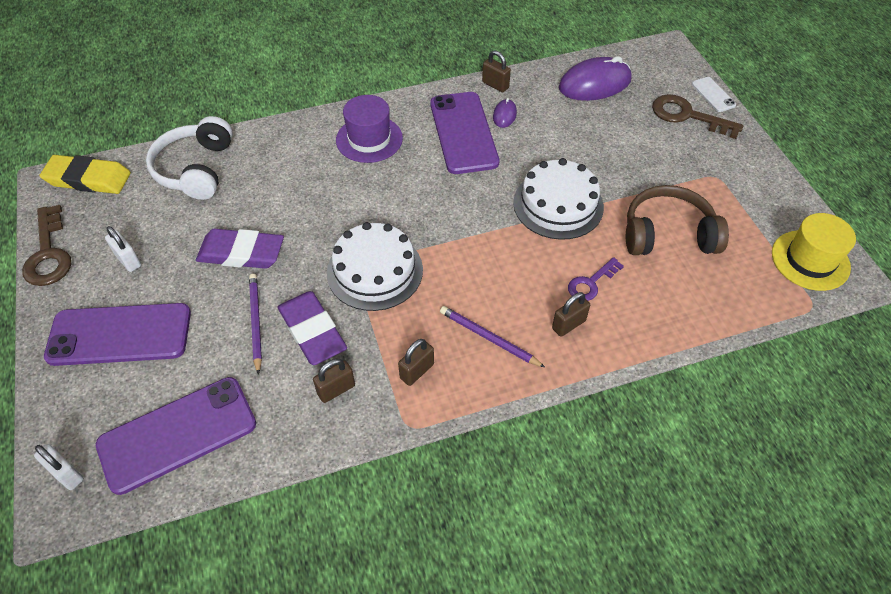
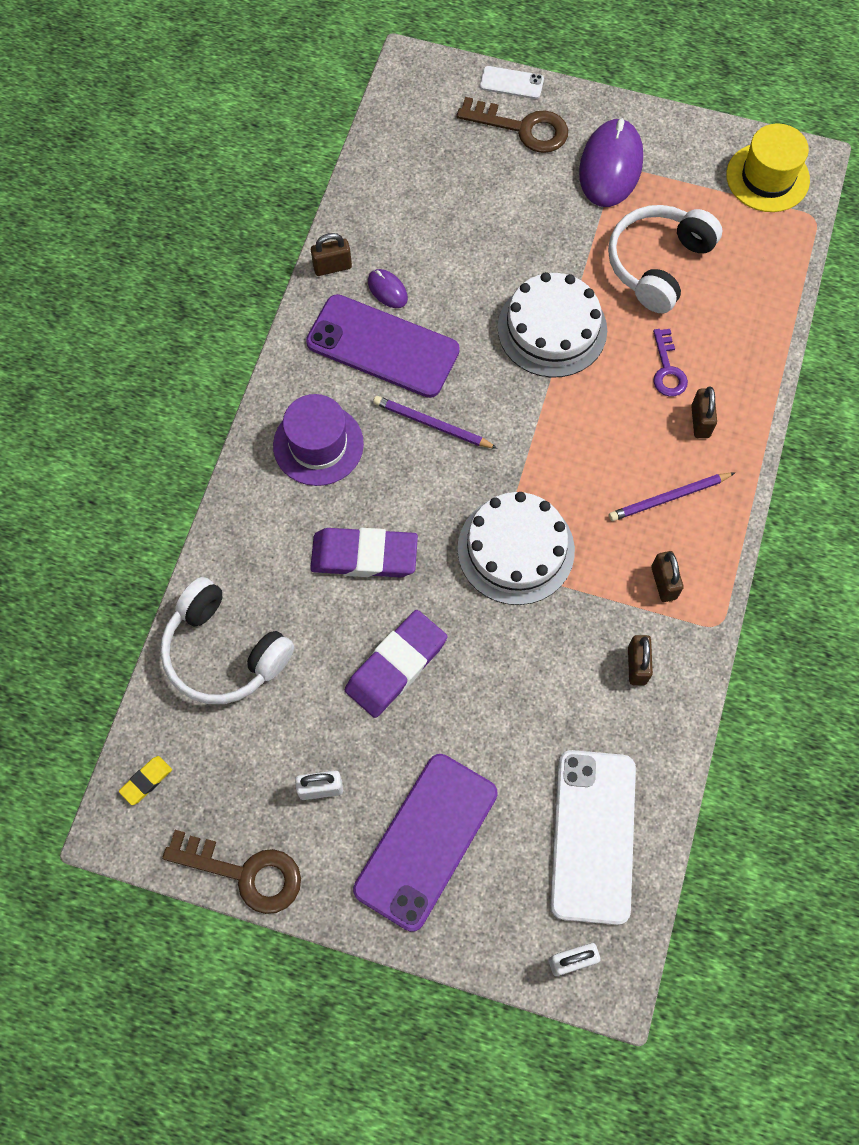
camera: 55 degrees left, 15 degrees up
(88, 179) = (146, 781): yellow eraser -> yellow eraser, size x0.47
(177, 434) = (593, 836): purple phone -> white phone
(255, 322) = (503, 698): purple pencil -> purple pencil (432, 424)
(312, 331) = (552, 649): purple eraser -> purple eraser (364, 555)
(594, 84) = (409, 173): purple mouse -> purple mouse (610, 166)
(668, 234) = (658, 264): brown headphones -> white headphones
(687, 116) = (522, 128): brown key -> brown key turned 135 degrees counterclockwise

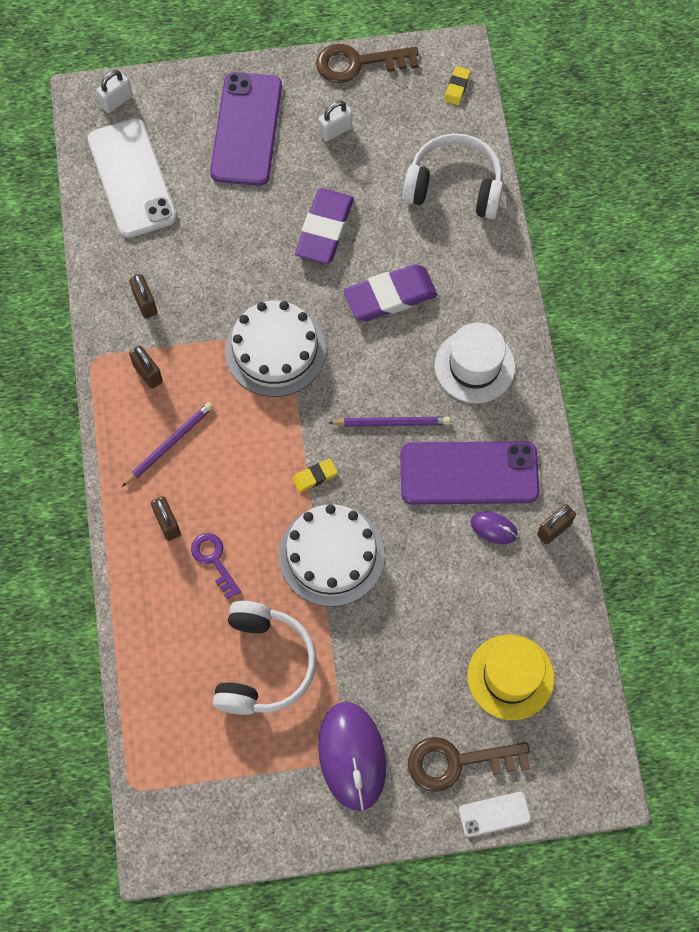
camera: 155 degrees right, 0 degrees up
(318, 444) = (474, 366): purple hat -> white hat
(534, 405) = (314, 476): none -> yellow eraser
(767, 177) = (193, 814): yellow hat -> yellow hat (510, 677)

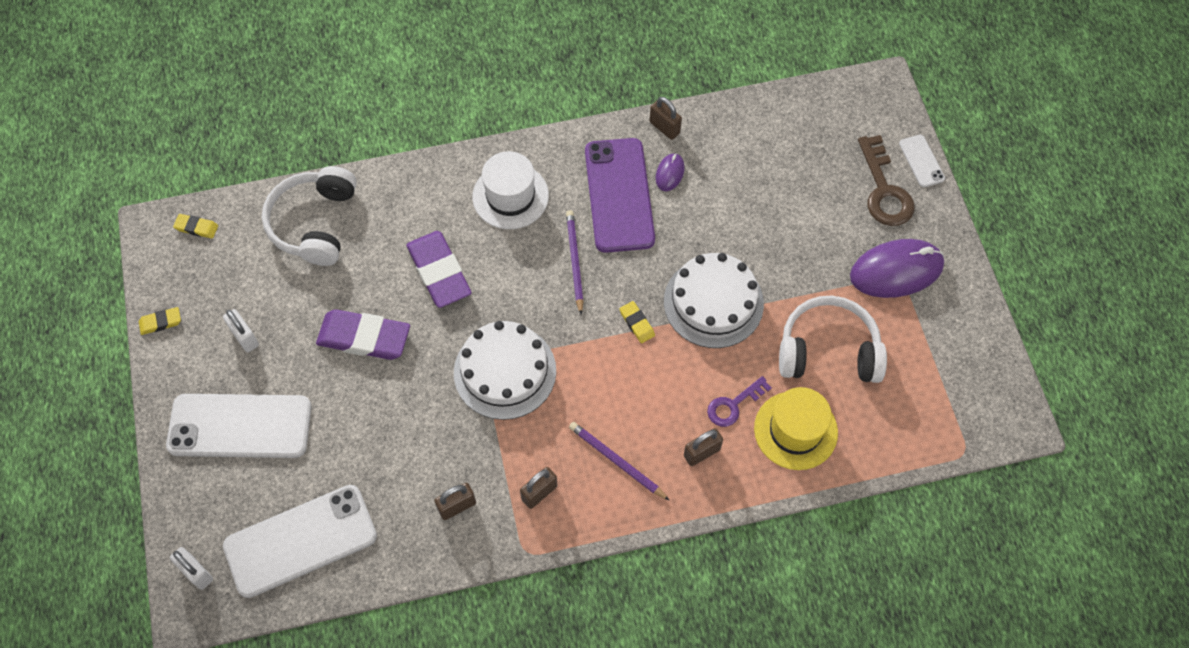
camera: 95 degrees left, 5 degrees down
(246, 129) = (240, 426): purple phone -> white phone
(358, 63) = (160, 322): brown key -> yellow eraser
(510, 677) = (803, 154): yellow hat -> yellow hat (795, 430)

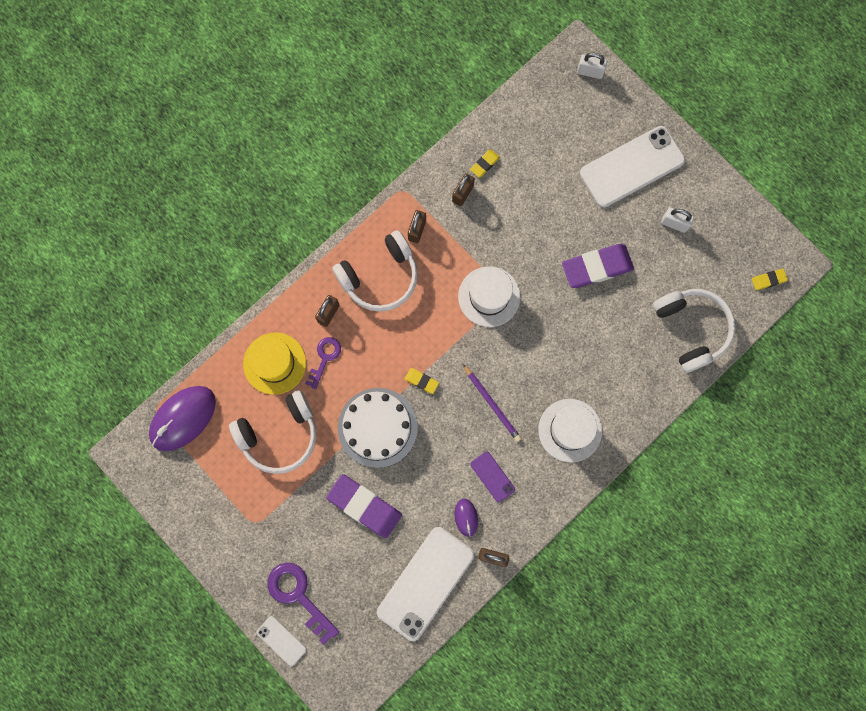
camera: 150 degrees right, 15 degrees up
(160, 322) = (736, 202): yellow eraser -> yellow eraser (484, 164)
(300, 541) = (542, 122): white phone -> white phone (425, 583)
(439, 272) = (580, 342): purple eraser -> purple eraser (364, 506)
(505, 371) = (489, 296): white cake -> white hat
(616, 461) = (380, 277): purple pencil -> white headphones
(619, 195) = (492, 476): purple phone -> purple phone, size x0.46
(884, 190) = (298, 596): brown key -> purple key
(896, 271) = (259, 528): purple mouse -> purple mouse (183, 418)

